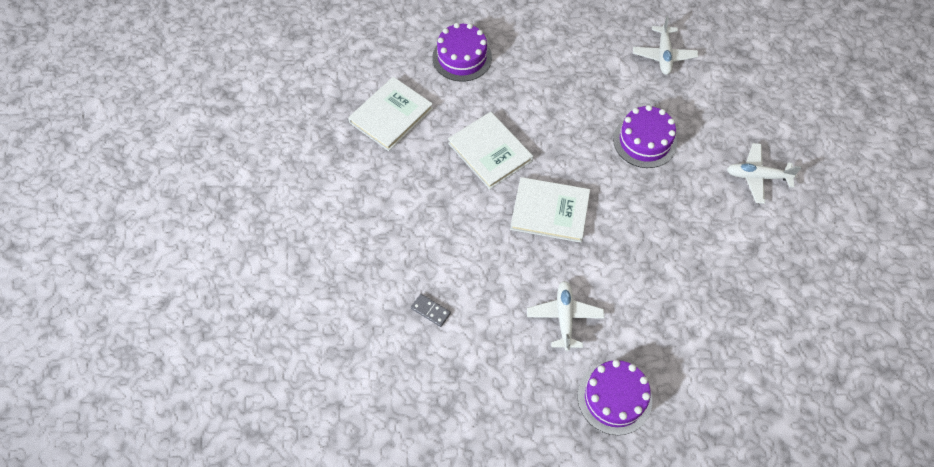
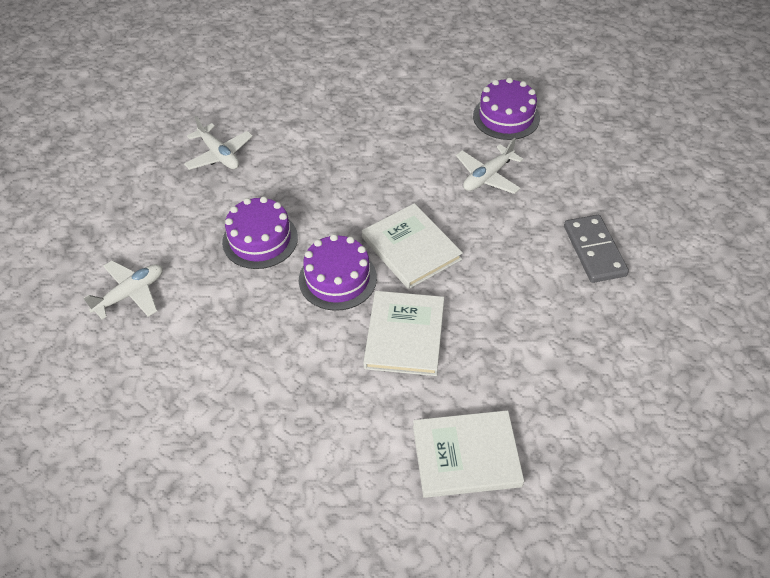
camera: 135 degrees left, 10 degrees down
(430, 311) = (594, 251): grey domino -> grey domino, size x1.94
(462, 57) = (316, 462): purple cake -> purple cake (337, 279)

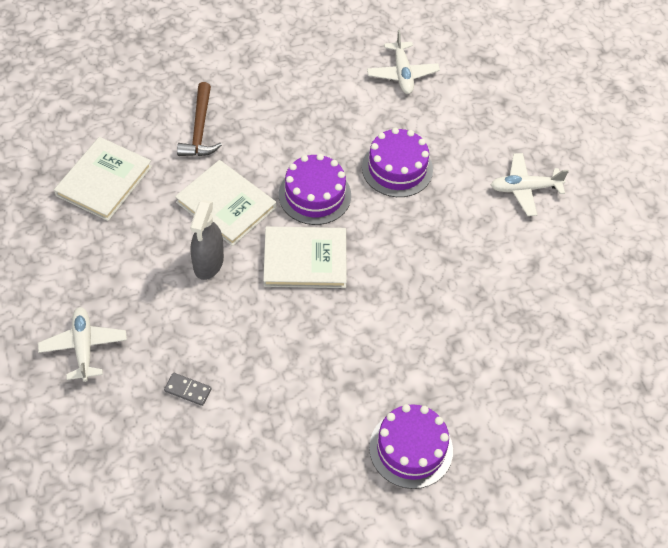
camera: 120 degrees right, 5 degrees up
(331, 417) = (199, 129): none -> brown hammer
(475, 309) = (208, 263): none -> grey spray bottle
(487, 176) = (341, 372): white plane -> white plane (84, 347)
(594, 251) = (188, 390): grey domino -> grey domino, size x0.52

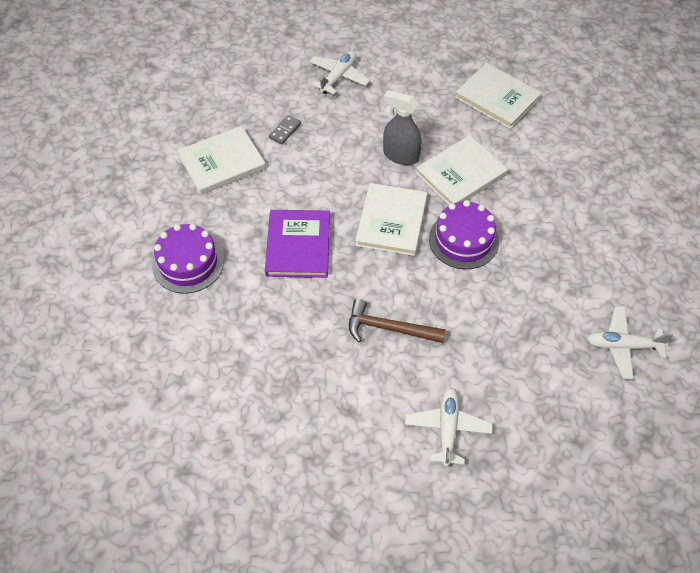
camera: 105 degrees right, 0 degrees up
(84, 347) = (338, 77): white plane -> white plane turned 60 degrees counterclockwise
(199, 129) = (551, 166): brown hammer -> brown hammer (389, 328)
(252, 450) = (222, 162): none -> white book
(358, 341) = (298, 246): none -> purple book
(397, 168) = (488, 314): purple cake -> none

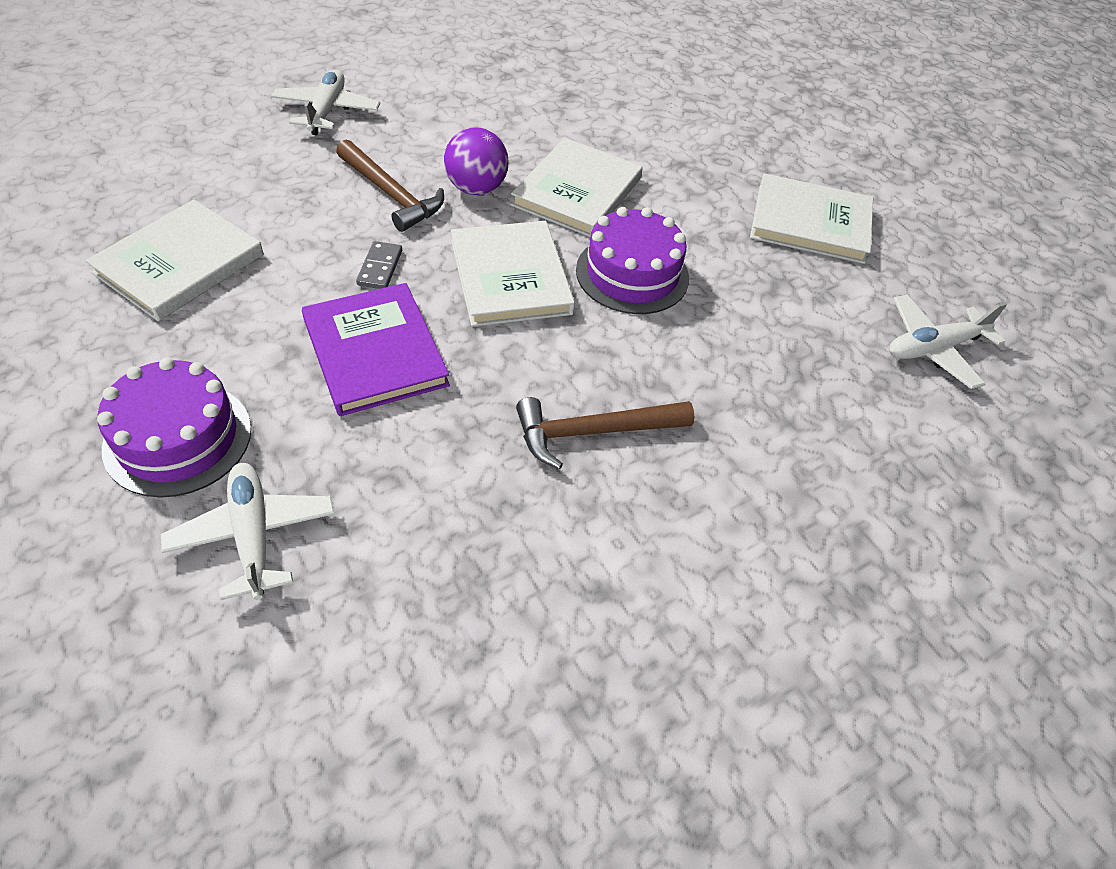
camera: 30 degrees left, 5 degrees down
(285, 131) = (273, 196): grey domino -> grey domino (380, 268)
(350, 147) = (391, 194): none -> brown hammer
(401, 156) = (476, 188): grey spray bottle -> purple ball
(447, 429) = (778, 559): white plane -> white plane (253, 535)
(497, 98) = (572, 93): white book -> white book (810, 223)

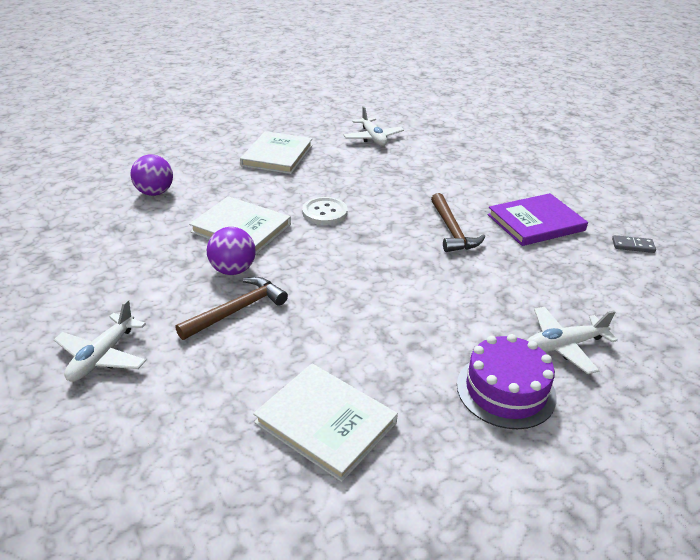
camera: 85 degrees left, 15 degrees down
(327, 111) = (102, 356): white plane -> white plane turned 75 degrees counterclockwise
(375, 352) = (408, 308): purple book -> purple book (535, 222)
(380, 268) = (324, 311): grey domino -> grey domino (633, 246)
(510, 277) = (331, 256): white book -> none
(632, 274) = (324, 212): purple cake -> white button
(660, 115) = (155, 193): none -> purple ball

